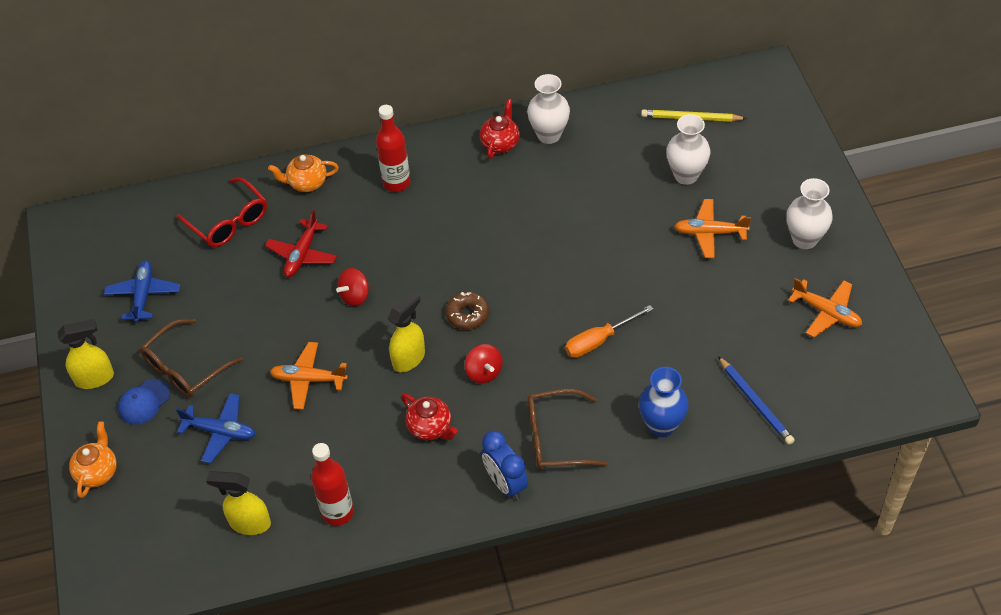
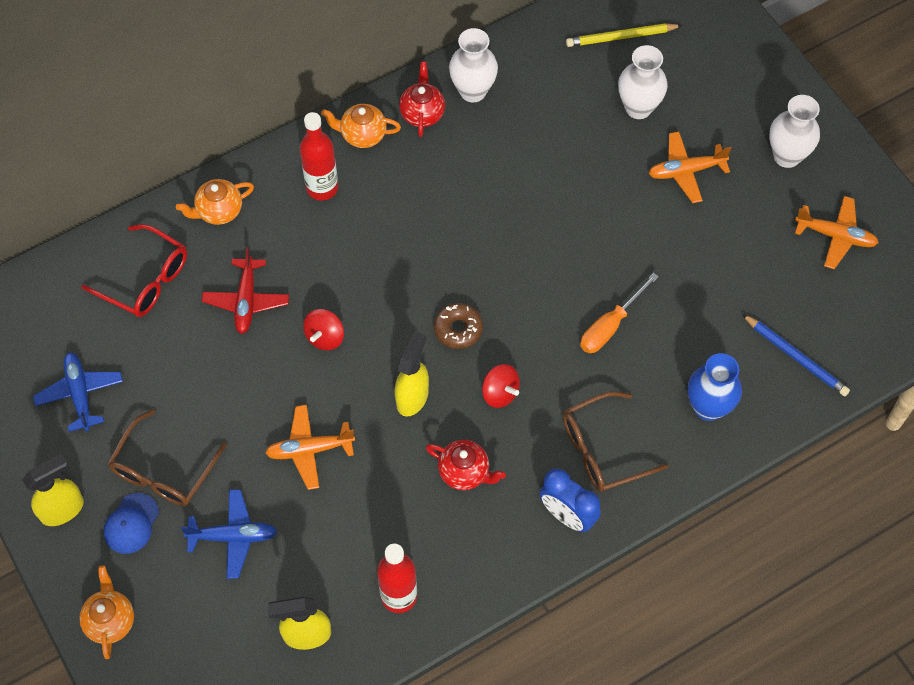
camera: 20 degrees left, 10 degrees up
(445, 150) = (362, 135): none -> orange teapot

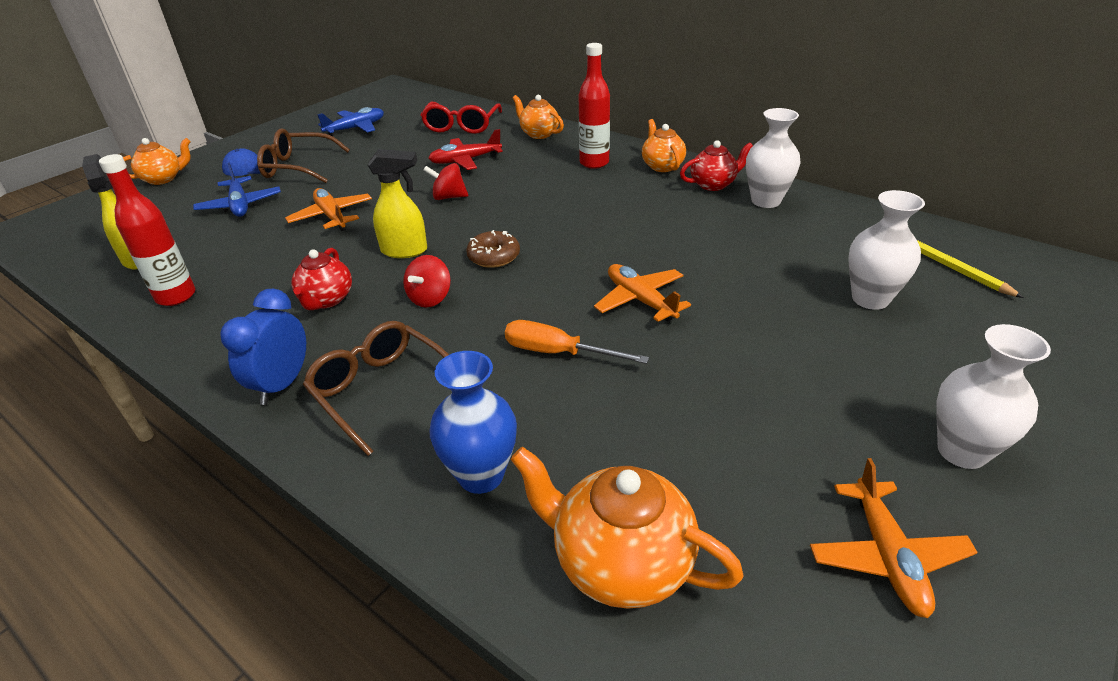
camera: 70 degrees right, 25 degrees down
(63, 509) = (259, 144): yellow spray bottle -> none
(686, 171) = (827, 358): orange plane -> orange plane (640, 300)
(795, 357) = (620, 562): blue pencil -> orange teapot

